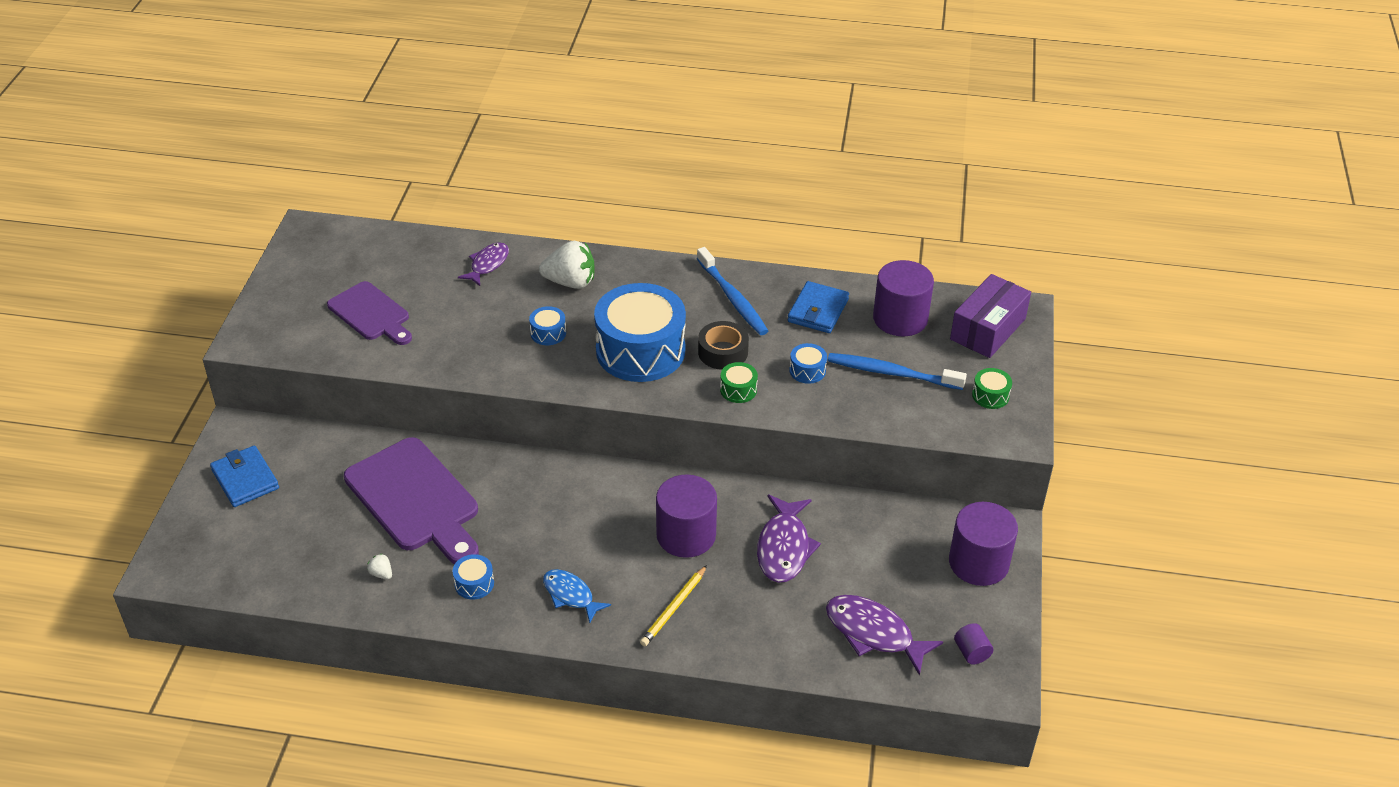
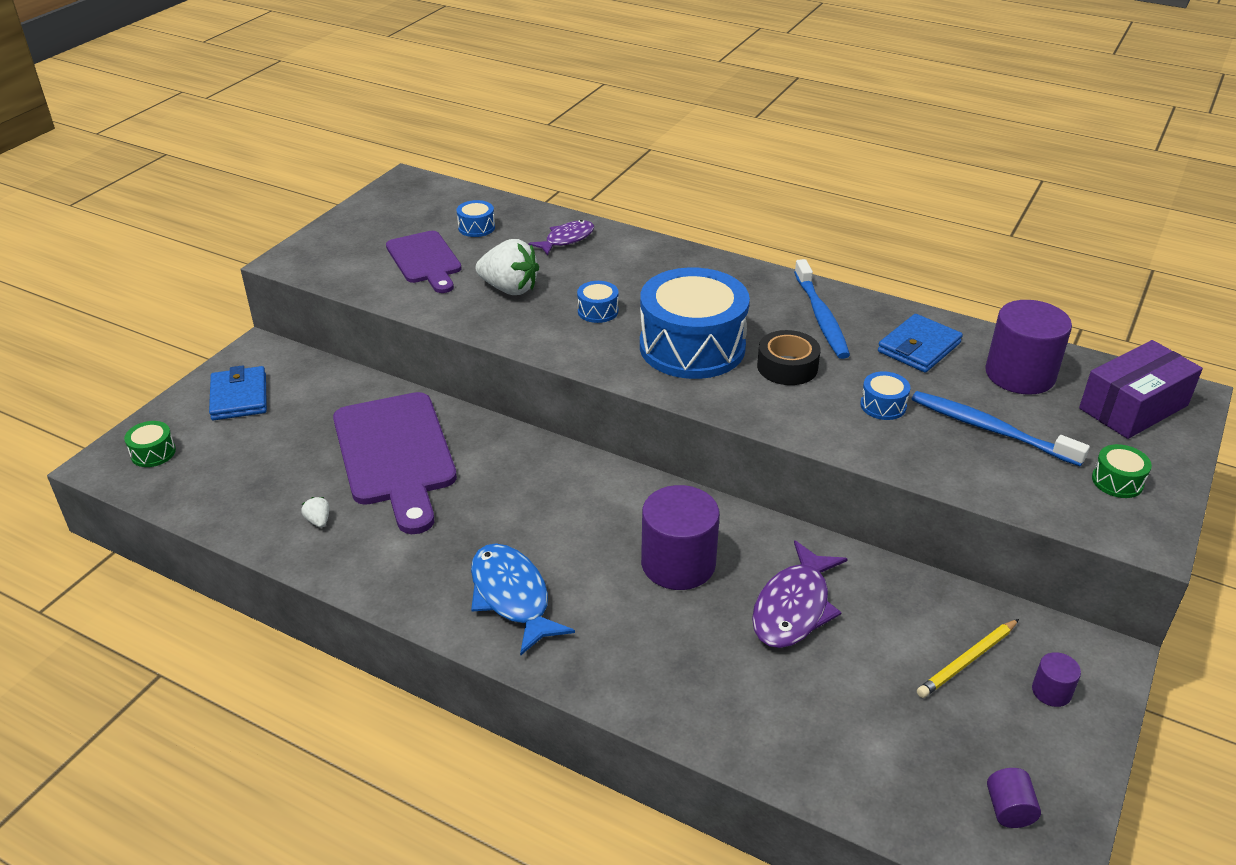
camera: 20 degrees right, 5 degrees down
(474, 583) = (411, 556): blue drum -> blue drum (476, 227)
(570, 282) = (645, 270): white strawberry -> white strawberry (509, 289)
(570, 595) = (512, 597): blue fish -> blue fish, size x1.54
(674, 608) = (628, 643): yellow pencil -> yellow pencil (967, 660)
(738, 390) = (790, 408): green drum -> green drum (153, 453)
(873, 633) = (876, 745): purple fish -> none
(978, 563) = (1051, 691): purple cylinder -> purple cylinder, size x0.46

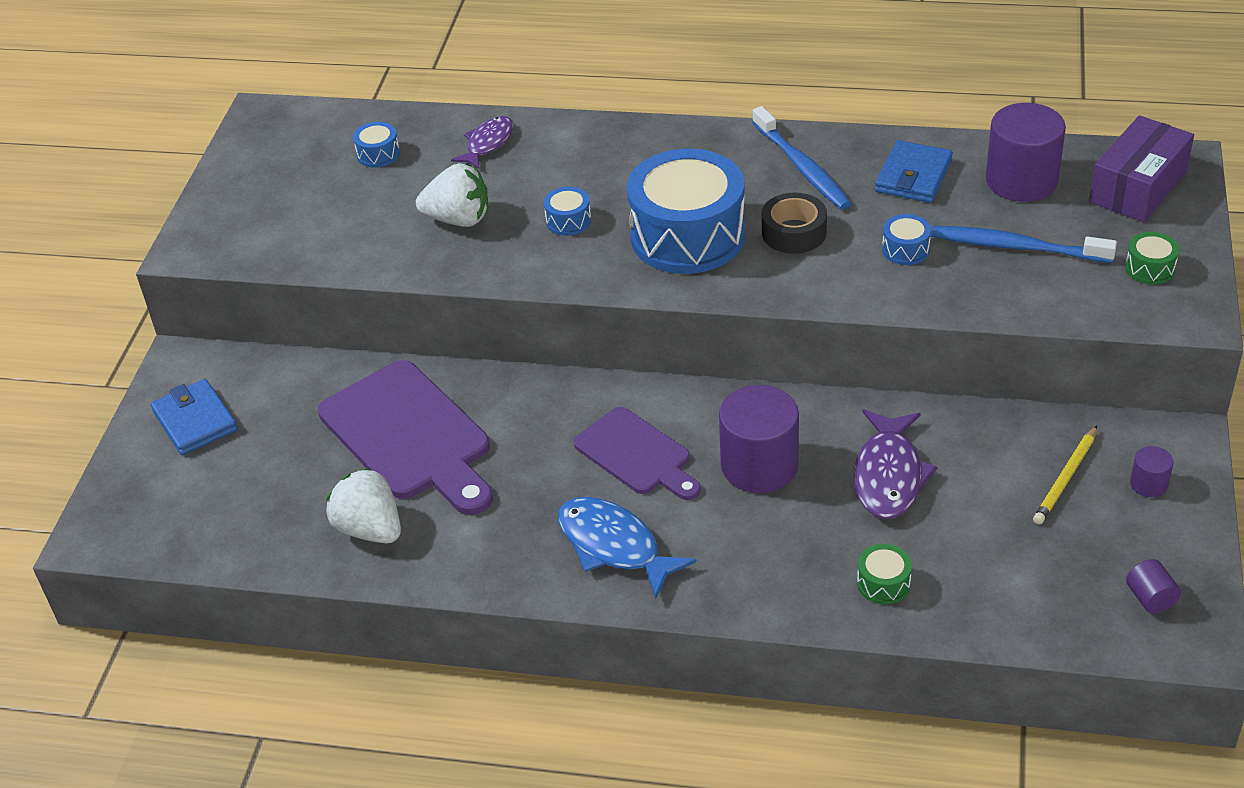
camera: 15 degrees left, 5 degrees up
(153, 453) = (139, 510): green drum -> green drum (883, 583)
(318, 521) = (370, 529): white strawberry -> white strawberry, size x2.30
(425, 260) = (344, 209): purple cutting board -> purple cutting board (636, 455)

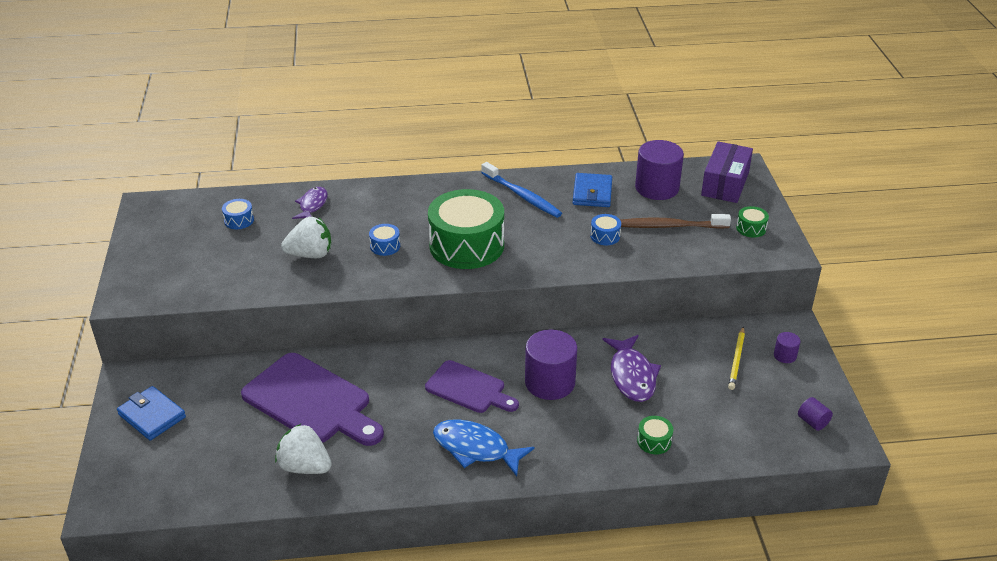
camera: 20 degrees left, 5 degrees down
(688, 236) = (466, 245): blue drum -> green drum
(794, 232) = (533, 235): black tape -> none
(1016, 247) = (670, 226): blue toothbrush -> brown toothbrush

